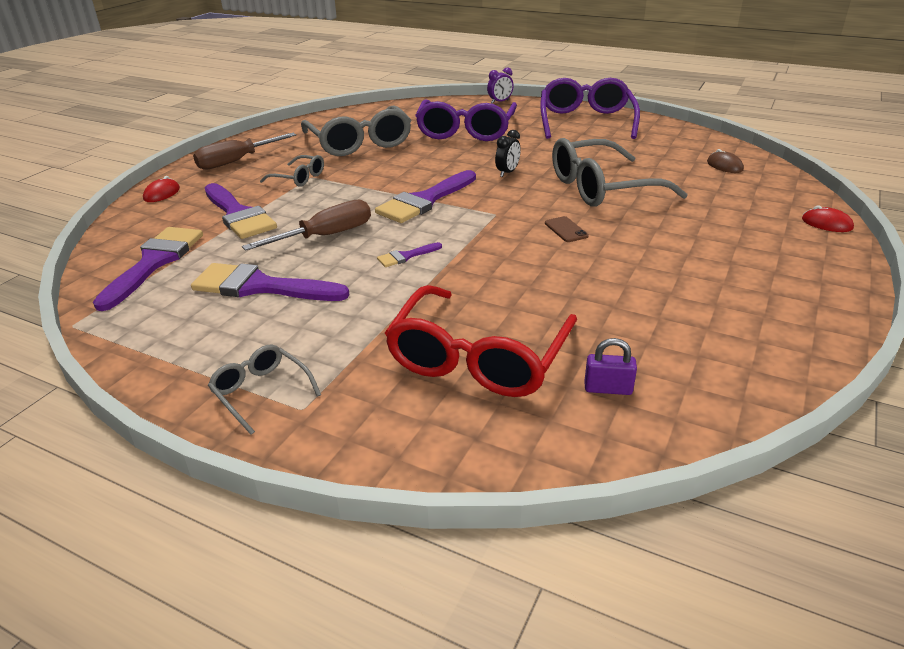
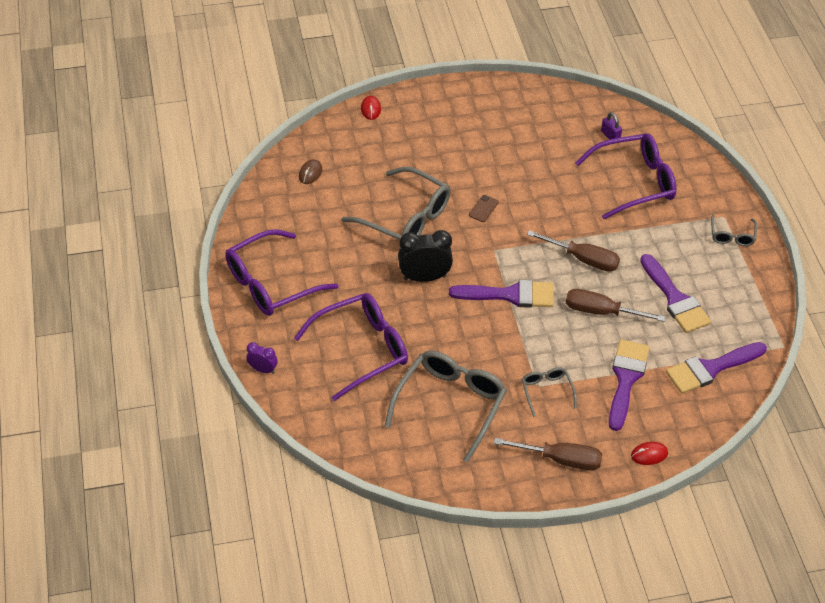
camera: 130 degrees left, 15 degrees up
(406, 256) = (584, 259): purple brush -> brown screwdriver
(478, 358) = (634, 182): red glasses -> purple glasses
(507, 172) = (424, 277): black clock -> black clock, size x1.83

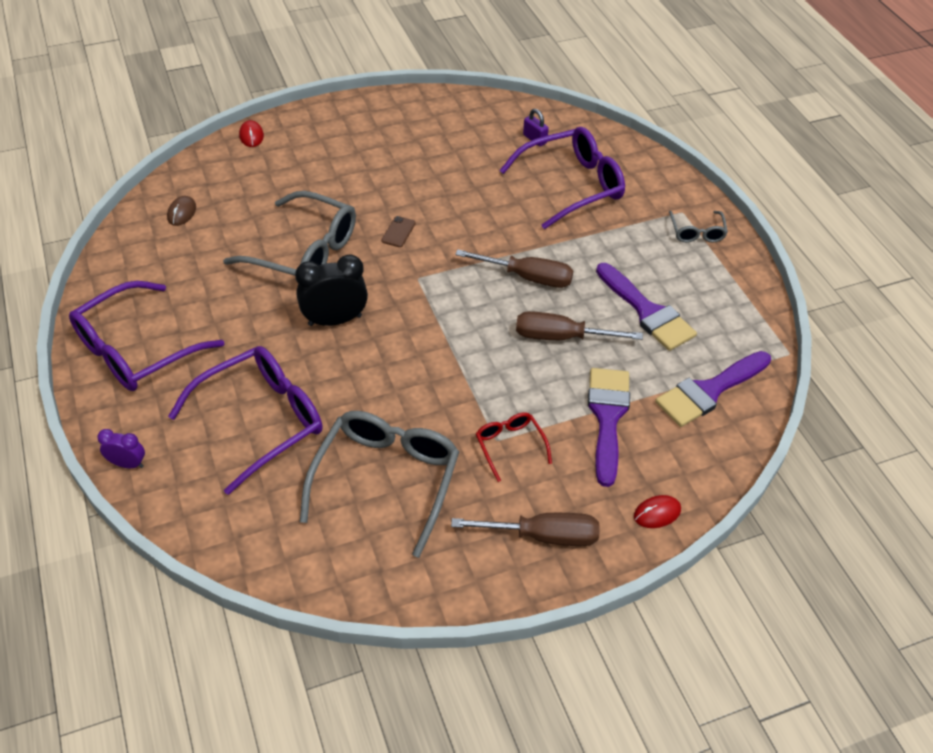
camera: 10 degrees left, 0 degrees up
(510, 295) = (445, 329): purple brush -> none
(546, 391) = (510, 446): grey glasses -> red glasses

